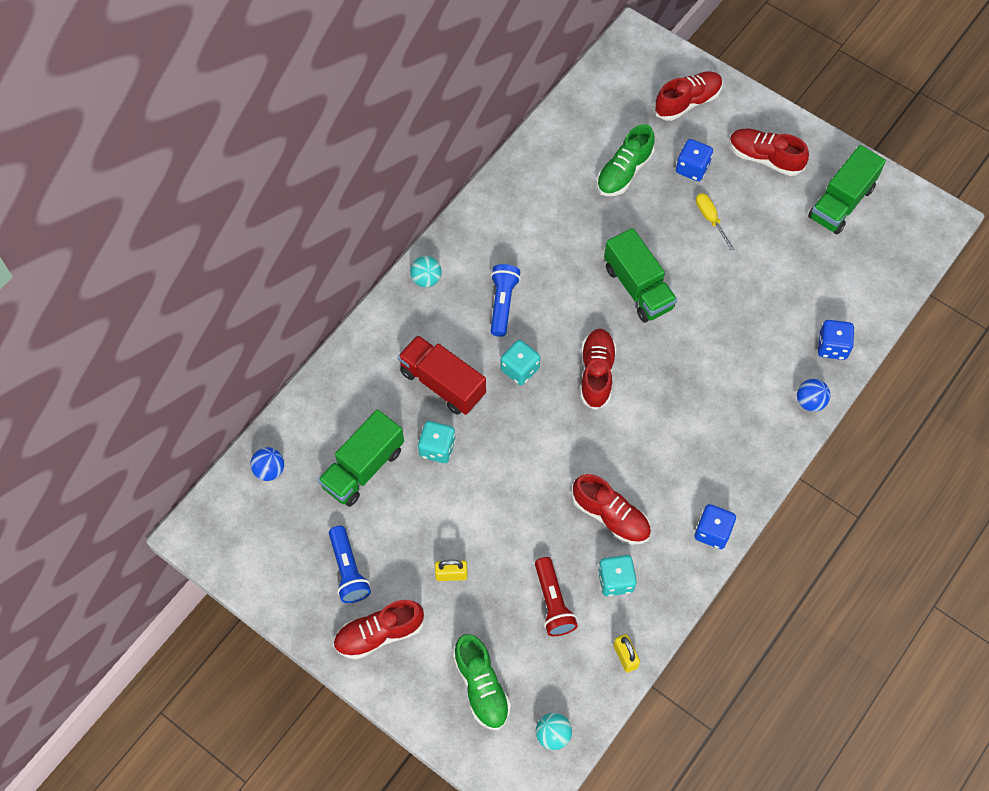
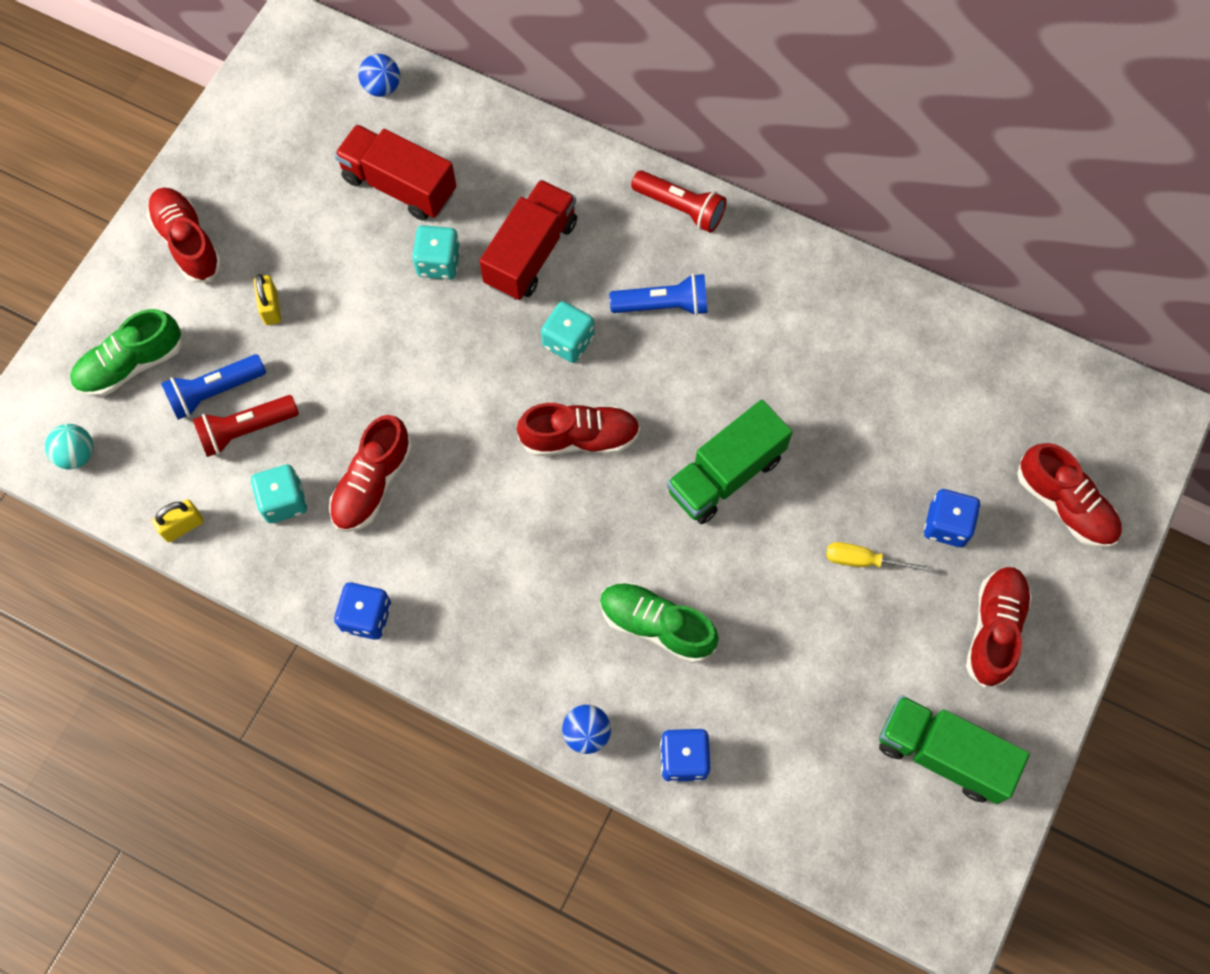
camera: 80 degrees right, 5 degrees up
(348, 570) = (264, 195): blue flashlight -> blue flashlight (214, 392)
(363, 468) = (399, 185): green truck -> red truck
(426, 279) = (680, 208): turquoise ball -> red flashlight
(624, 172) = (914, 431): green shoe -> green shoe (656, 625)
(710, 219) = (864, 561): yellow screwdriver -> yellow screwdriver turned 135 degrees counterclockwise

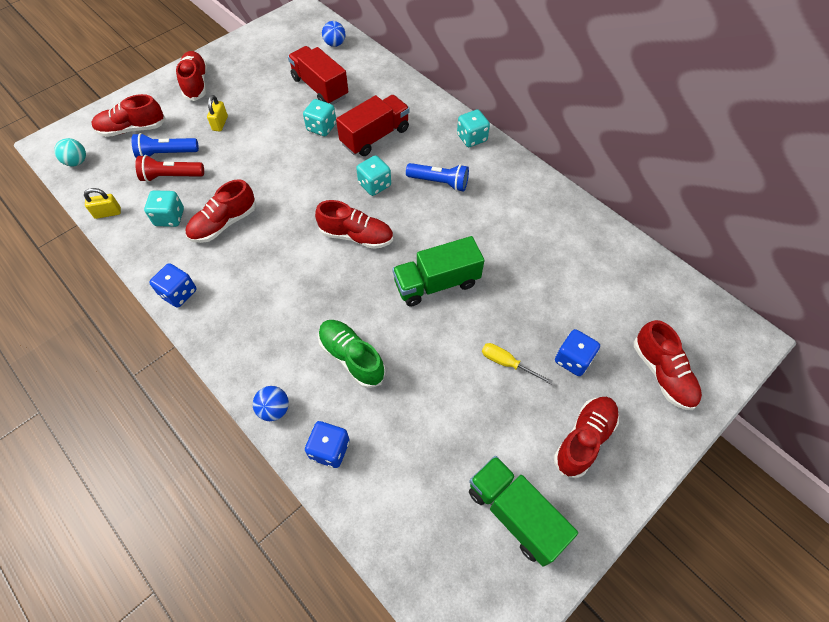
camera: 20 degrees right, 10 degrees down
(131, 364) = (132, 129): green shoe -> red shoe
(680, 208) = (472, 138): red flashlight -> turquoise dice

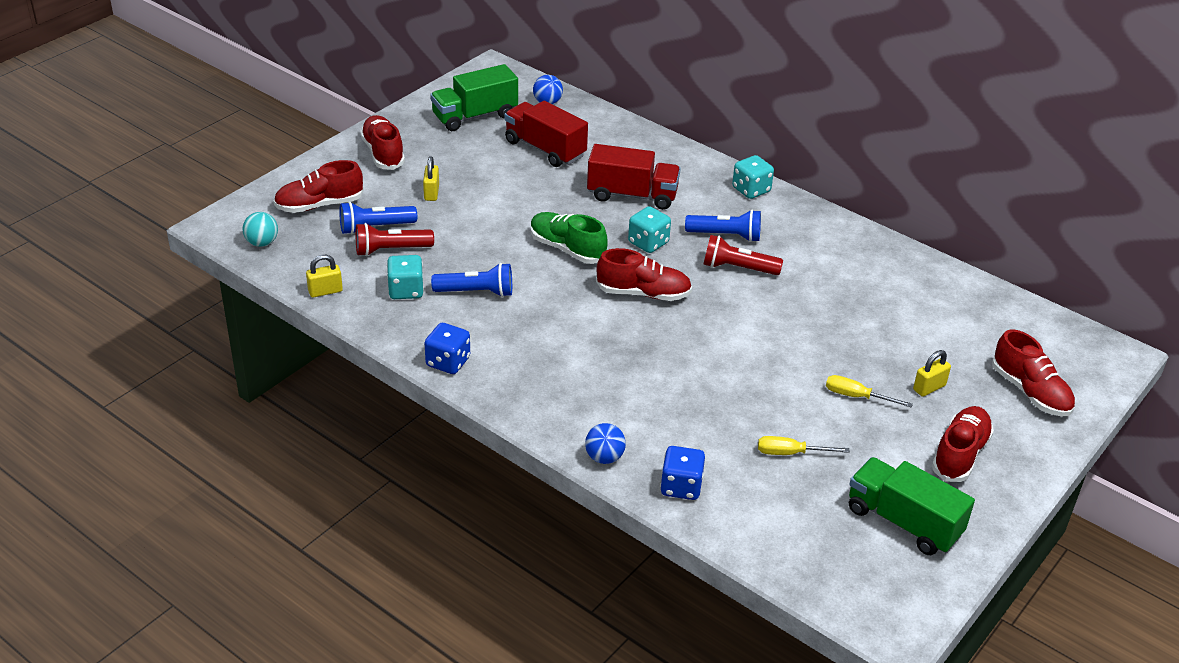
camera: 10 degrees left, 20 degrees down
(224, 223) = (476, 292): red shoe -> blue flashlight
(321, 127) = (562, 190): turquoise dice -> none
(351, 357) = (677, 405): green shoe -> green shoe (567, 249)
(375, 136) = (632, 195): red truck -> red truck turned 60 degrees clockwise
(434, 421) = (790, 453): none -> yellow screwdriver
(436, 283) = (753, 331): green truck -> green truck (475, 116)
(440, 216) = (737, 268): none -> red flashlight
(573, 359) = (929, 387): blue dice -> yellow padlock

